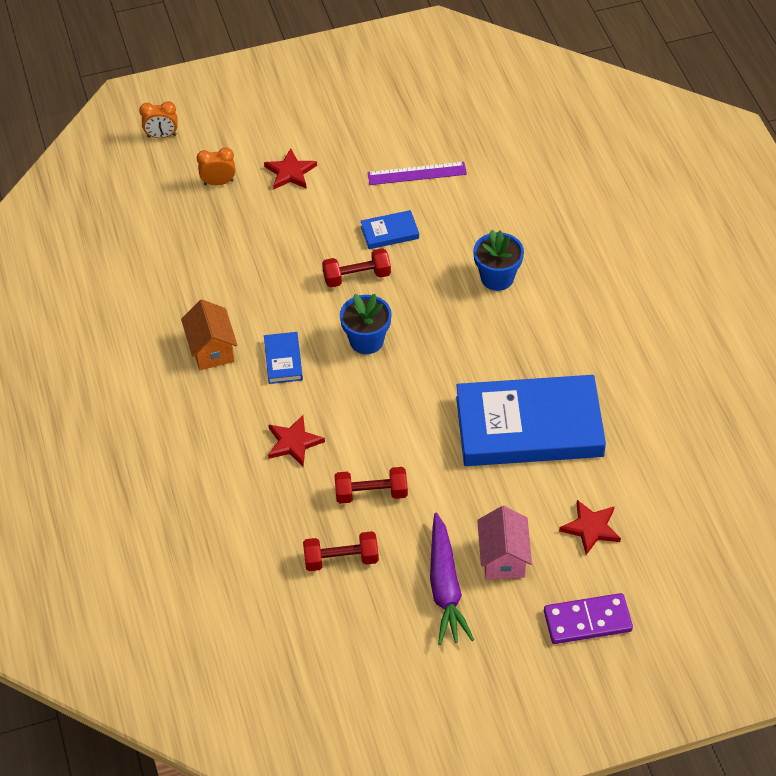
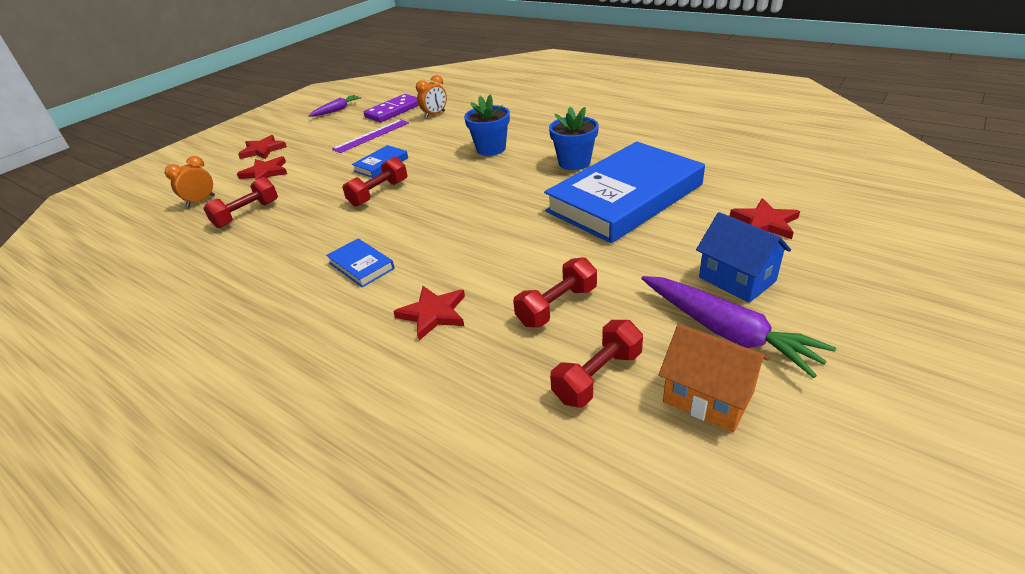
camera: 35 degrees left, 15 degrees down
(162, 136) = (124, 201): orange clock -> orange clock (435, 114)
(212, 349) = (276, 294): orange house -> orange house (708, 397)
(243, 230) = (247, 214): none -> red dumbbell
(309, 127) = (262, 150): none -> red star
(366, 340) = (428, 219): blue flower pot -> blue flower pot (574, 162)
(421, 94) = (337, 110): none -> purple carrot
(503, 557) = (737, 279): pink house -> blue house
(587, 621) = (874, 277): purple domino -> purple domino (393, 111)

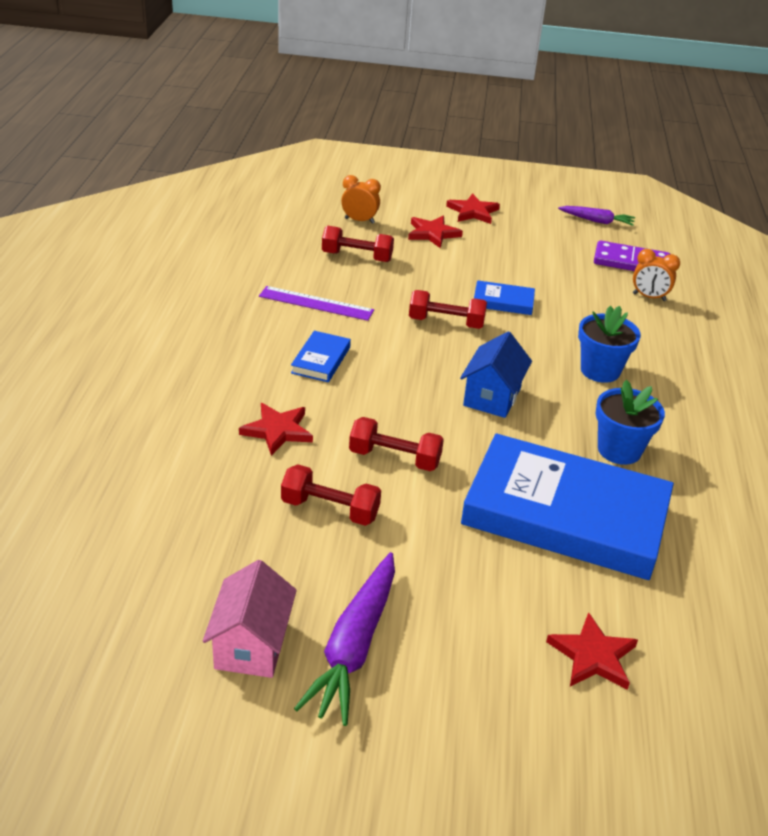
camera: 55 degrees right, 0 degrees up
(371, 136) = (559, 270): purple ruler -> purple ruler (316, 303)
(597, 376) = (245, 562): red dumbbell -> red dumbbell (394, 458)
(708, 397) = (251, 645): orange house -> pink house
(737, 279) = (452, 643): blue house -> blue house (492, 397)

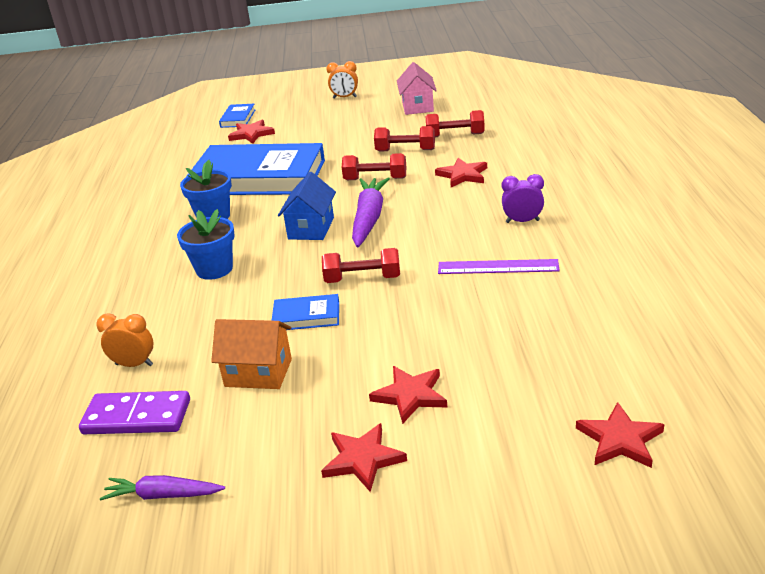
camera: 175 degrees right, 5 degrees down
(257, 344) = (522, 221): none -> purple clock
(316, 190) = (620, 439): none -> red star
(321, 360) = (461, 222): blue book -> blue book (238, 118)
(354, 646) = (369, 115): purple carrot -> purple carrot (369, 218)
(357, 257) = (489, 332): red dumbbell -> red dumbbell (455, 135)
(359, 221) = (518, 392): orange clock -> orange clock (345, 97)
(543, 269) = (258, 373): none -> orange house

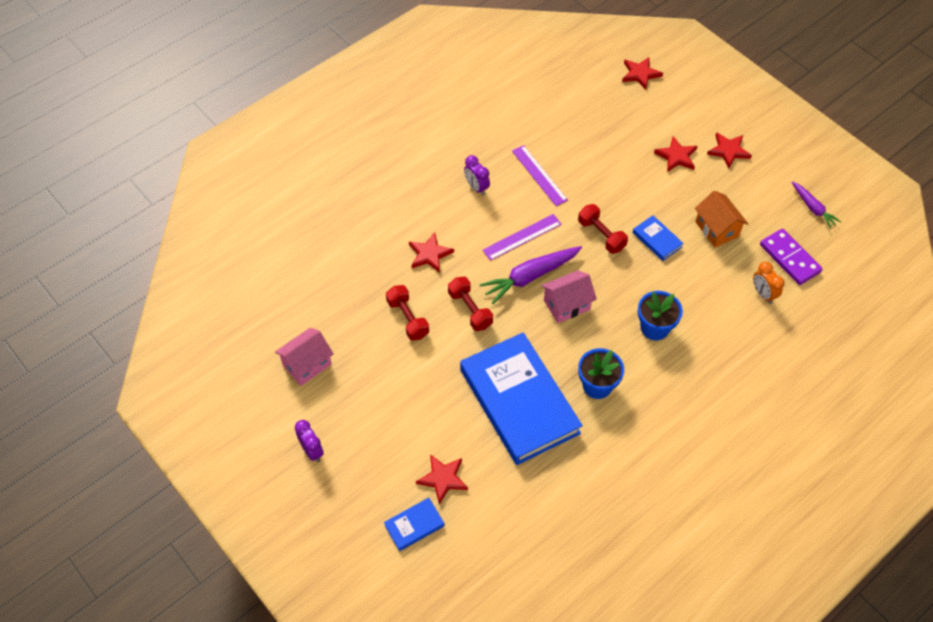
camera: 130 degrees left, 25 degrees up
(311, 228) = (566, 305): blue house -> pink house
(345, 97) = (312, 451): orange clock -> purple clock
(422, 228) = (522, 237): none -> purple ruler
(455, 135) = (359, 297): red dumbbell -> none

